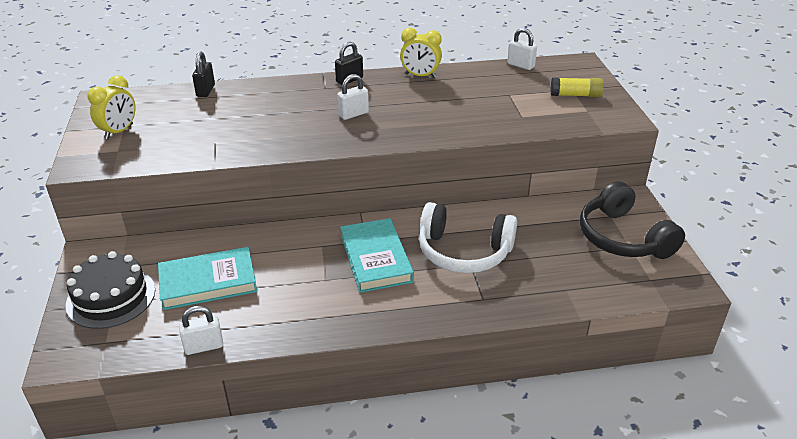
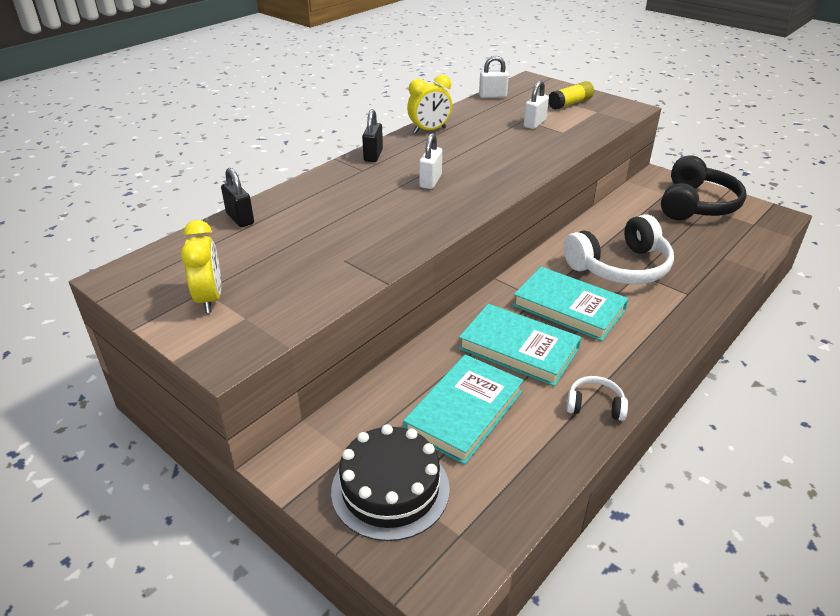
camera: 40 degrees left, 0 degrees up
(204, 346) = (557, 469): white padlock -> white padlock (534, 124)
(285, 327) = (595, 405): none -> white headphones
(298, 265) = (518, 349): none -> turquoise book
(623, 237) = (696, 204): black headphones -> black headphones turned 90 degrees counterclockwise

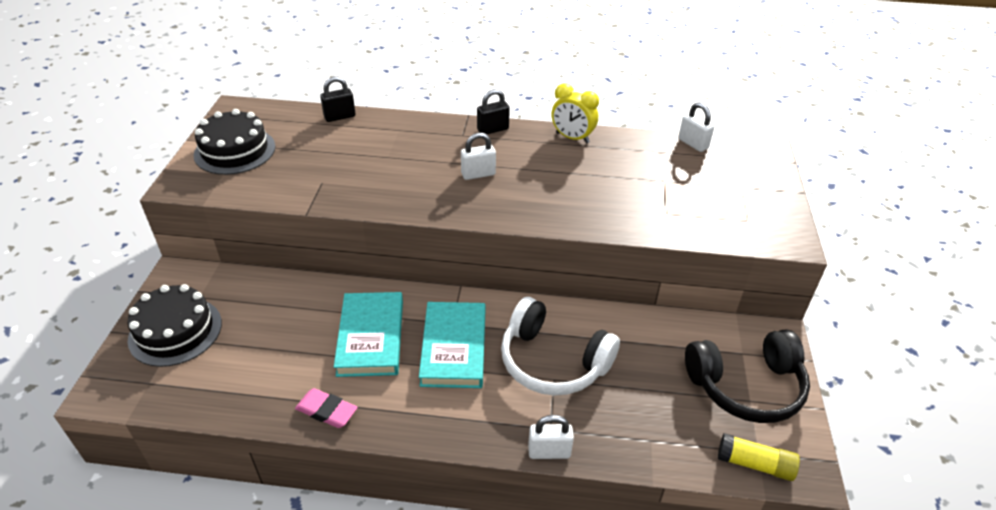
camera: 55 degrees right, 5 degrees up
(210, 299) = (235, 151): yellow clock -> black cake
(240, 219) = (339, 117): black padlock -> black padlock turned 45 degrees clockwise
(464, 412) = (273, 336): turquoise book -> none
(534, 124) = (662, 190): white padlock -> white padlock (549, 452)
(570, 104) = (742, 196): yellow glue stick -> yellow glue stick (755, 464)
(595, 405) = (326, 411): white headphones -> pink eraser

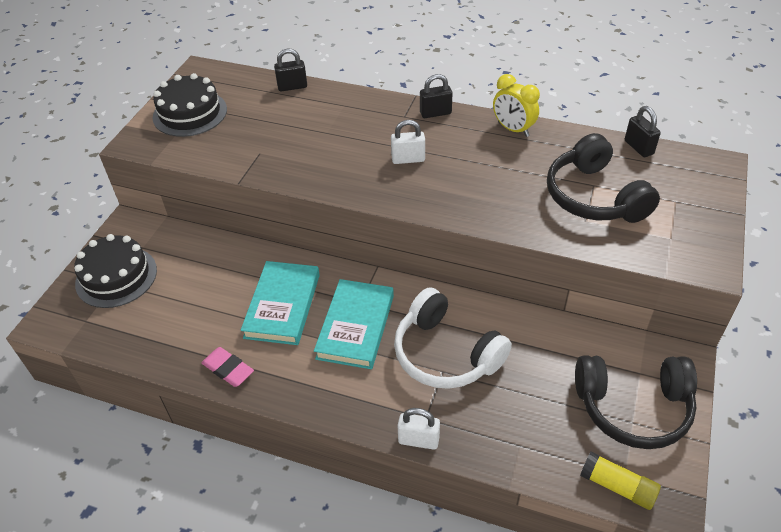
camera: 15 degrees right, 5 degrees up
(667, 191) = (594, 197): none -> black headphones
(693, 144) = (638, 147): white padlock -> black padlock

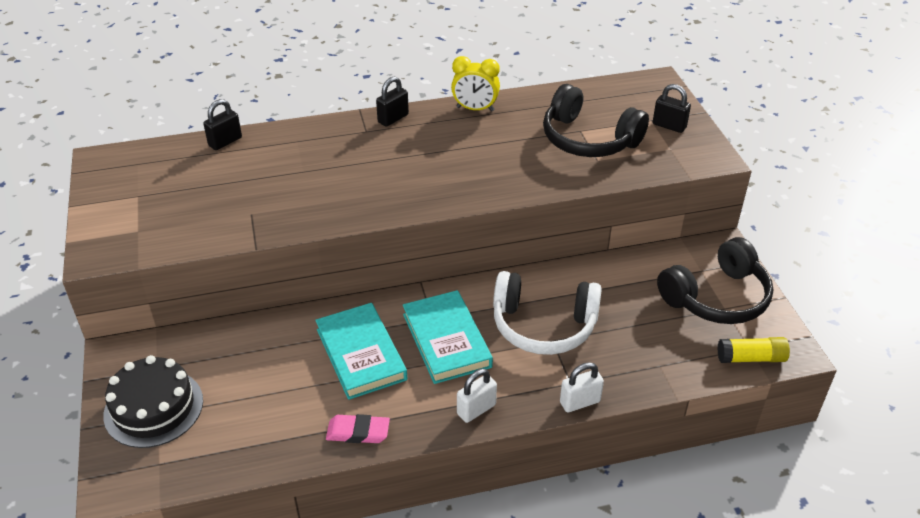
camera: 35 degrees left, 5 degrees down
(190, 113) = (133, 204): black cake -> none
(408, 159) = (405, 166): white padlock -> white padlock (476, 409)
(638, 147) = (589, 89): black padlock -> black padlock (669, 126)

